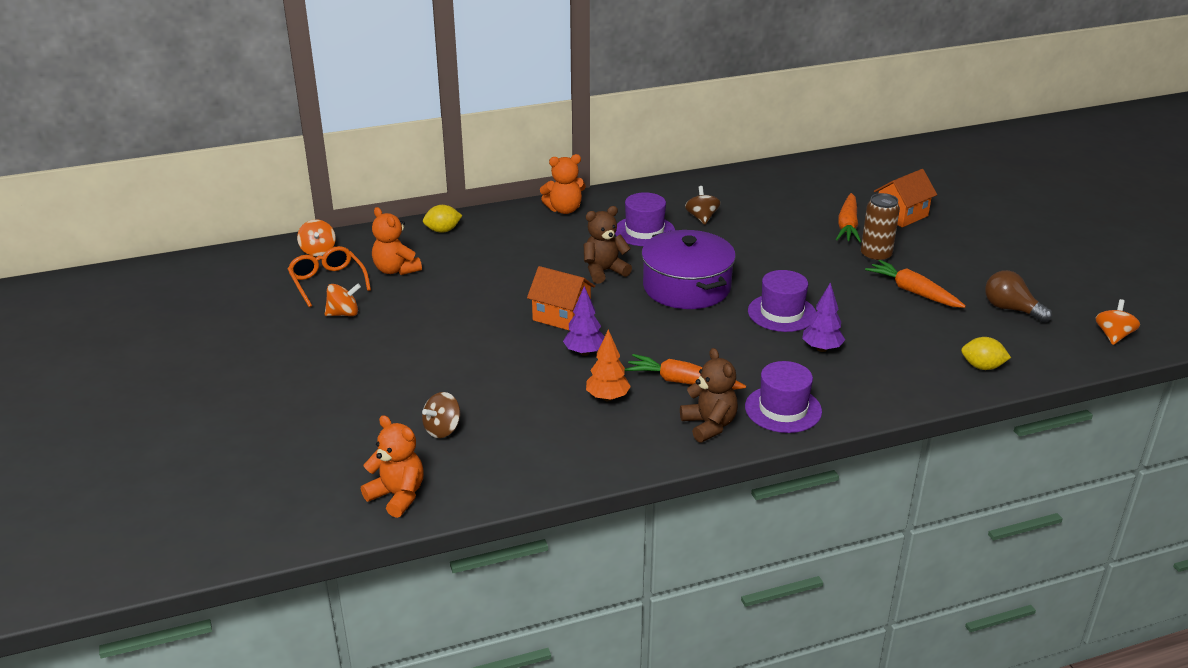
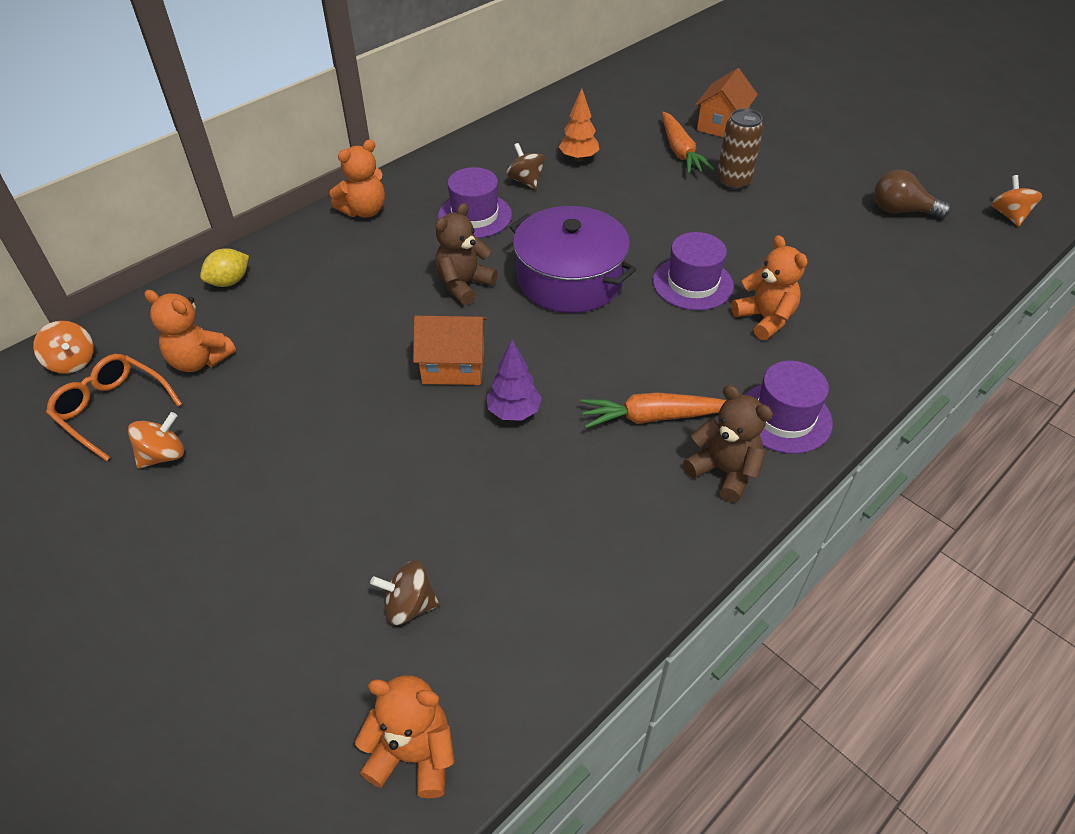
camera: 25 degrees left, 15 degrees up
(442, 429) = (409, 606): brown spinning top -> brown spinning top turned 75 degrees clockwise
(607, 398) = (584, 473): orange tree -> orange tree (578, 158)
(821, 349) = (765, 319): purple tree -> orange teddy bear
(913, 292) = (799, 216): orange carrot -> none
(982, 367) = (929, 291): yellow lemon -> none

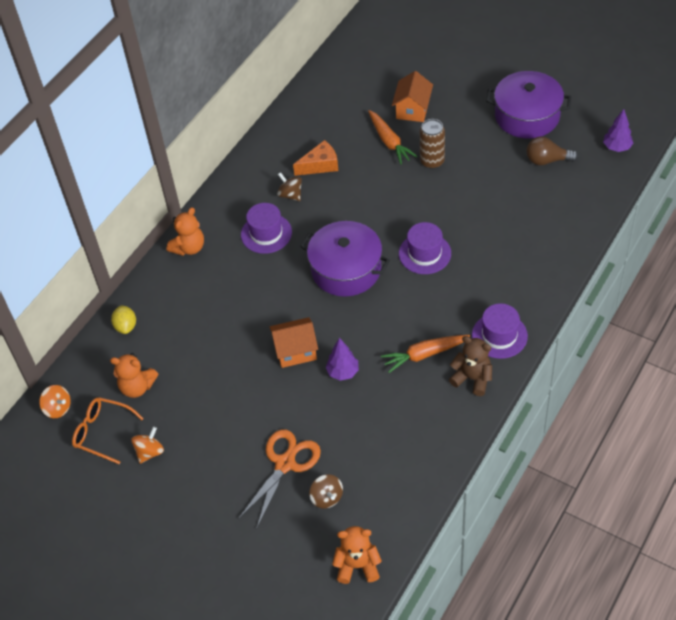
camera: 10 degrees left, 5 degrees up
(229, 281) = (126, 326): yellow lemon -> yellow lemon turned 45 degrees counterclockwise
(363, 529) = (285, 464): none -> orange scissors
(409, 606) = (327, 497): brown spinning top -> brown spinning top turned 105 degrees counterclockwise
(464, 285) = (280, 291): brown teddy bear -> none
(578, 158) = (320, 165): orange tree -> orange cheese
(765, 319) = (475, 269): orange teddy bear -> none
(879, 158) = (527, 116): none -> purple pot
(1009, 215) = (617, 147): orange spinning top -> purple tree

